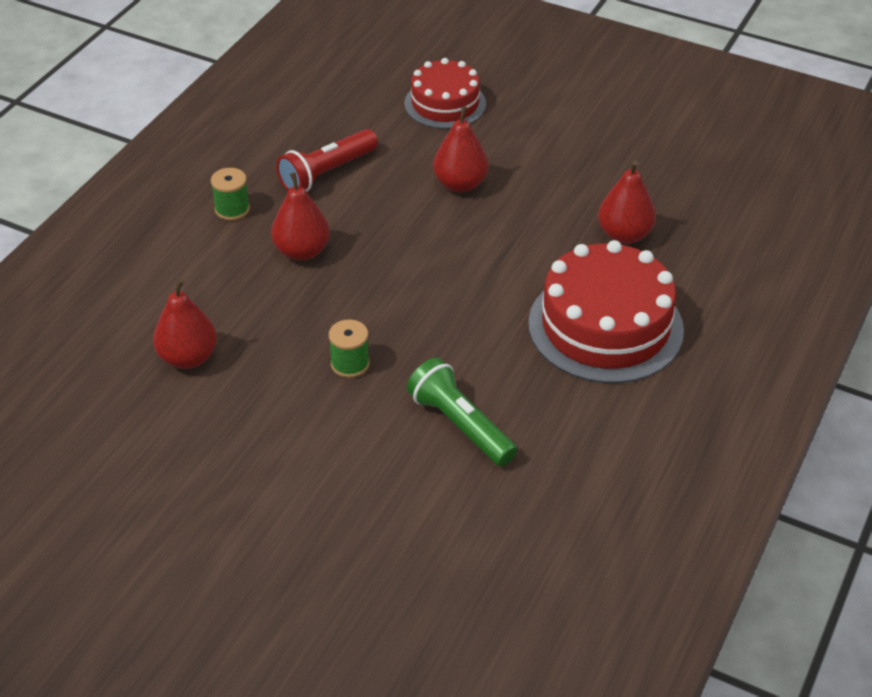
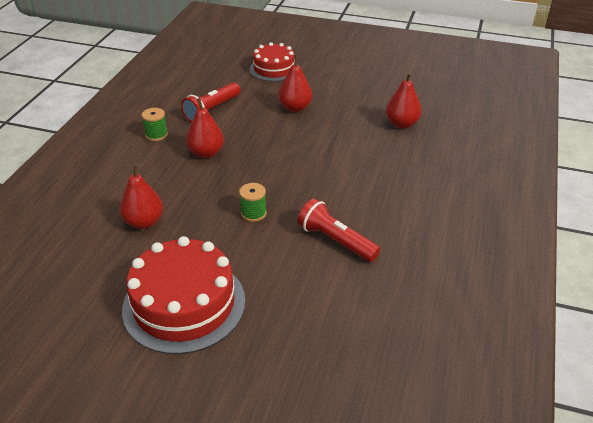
camera: 10 degrees left, 5 degrees down
(460, 425) = (336, 241): green flashlight -> red flashlight
(605, 326) = (408, 173): red cake -> red cake (184, 304)

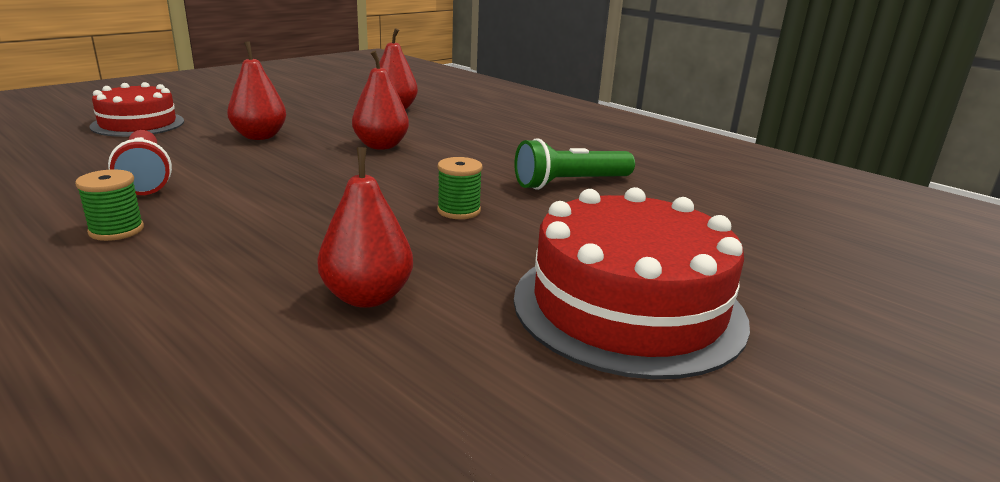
camera: 65 degrees left, 15 degrees down
(206, 153) = (255, 206): red pear -> red pear (381, 146)
(336, 241) = (570, 183): red flashlight -> green flashlight

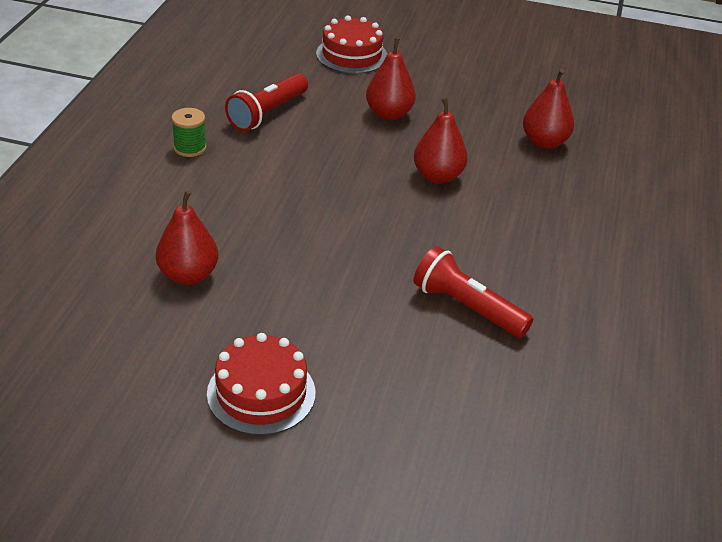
camera: 60 degrees right, 15 degrees up
(459, 211) = (345, 266): green spool -> none
(570, 183) = (467, 307): green flashlight -> red flashlight
(628, 307) = (261, 393): red cake -> red cake, size x0.62

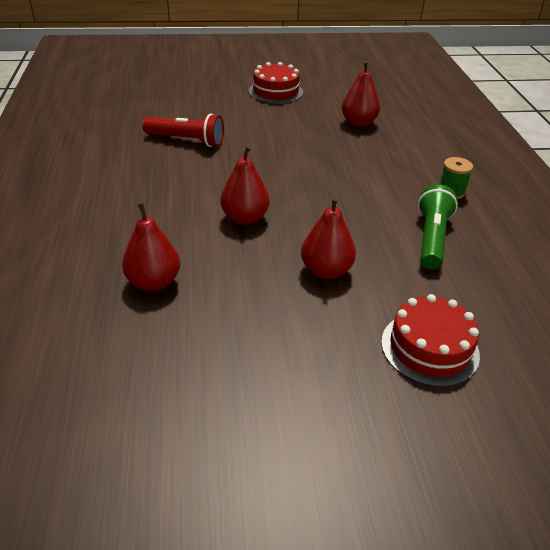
camera: 160 degrees right, 0 degrees up
(267, 113) = (431, 238): red flashlight -> green flashlight

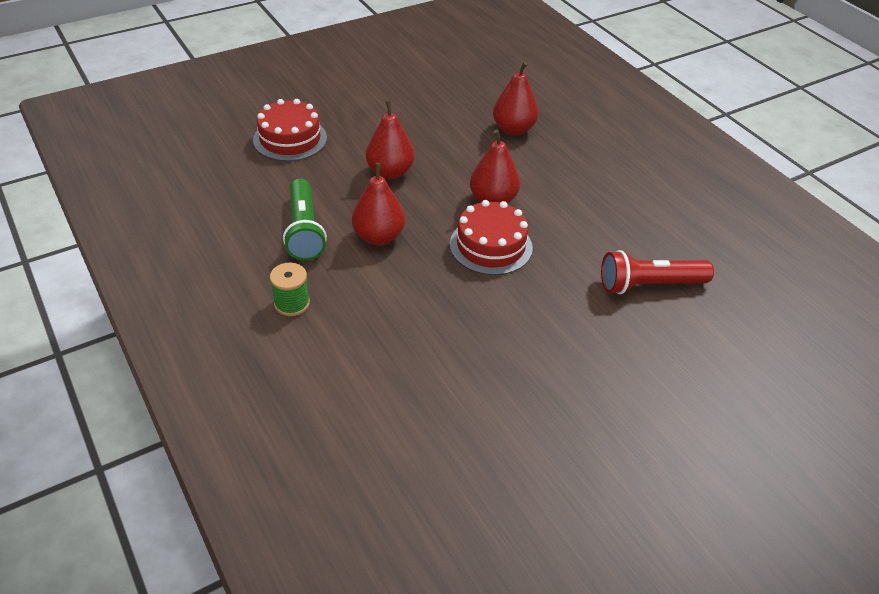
camera: 155 degrees right, 5 degrees up
(275, 91) = (643, 456): red cake -> red cake (491, 246)
(358, 123) = (460, 411): red pear -> red pear (378, 237)

